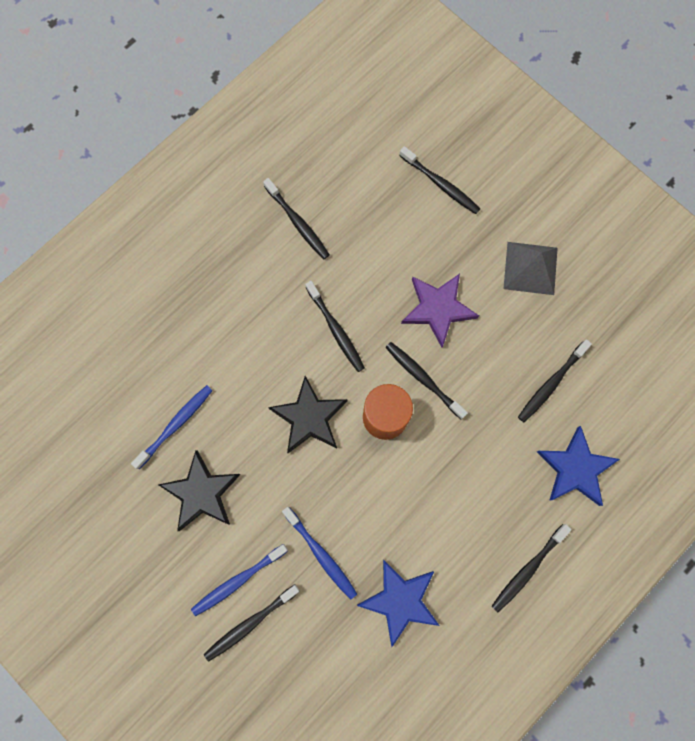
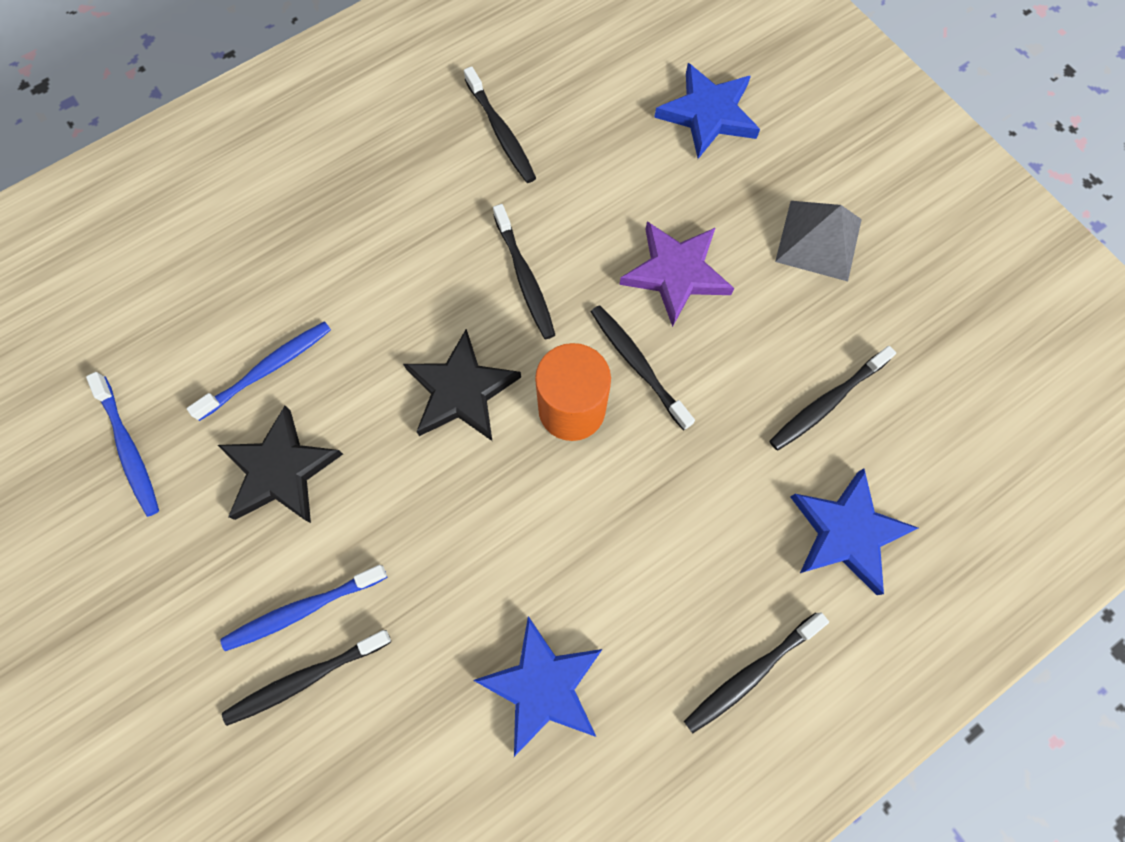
camera: 10 degrees right, 5 degrees down
(321, 554) = (436, 592): blue toothbrush -> blue toothbrush (129, 449)
(441, 184) = (708, 114): black toothbrush -> blue star

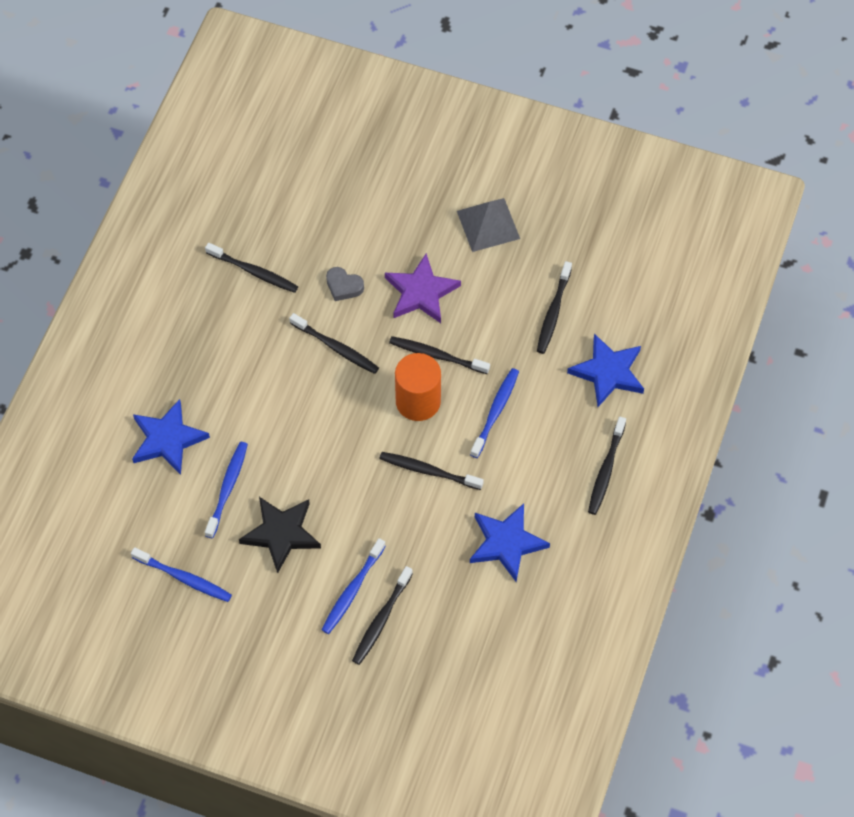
camera: 35 degrees left, 10 degrees down
(461, 391) = (349, 430): black star -> none
(517, 511) = (428, 471): none -> black toothbrush
(589, 210) = (343, 286): none -> grey heart
(659, 488) = (495, 412): none -> blue toothbrush
(708, 114) = (371, 187): blue star -> blue star (167, 439)

